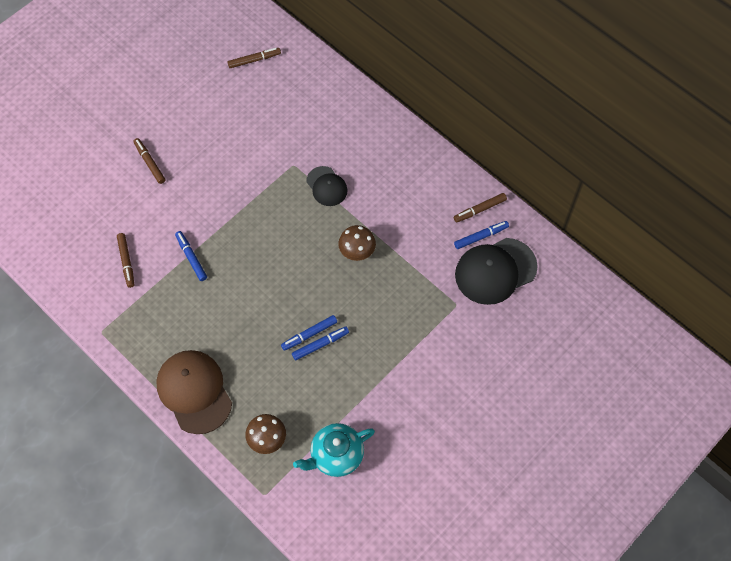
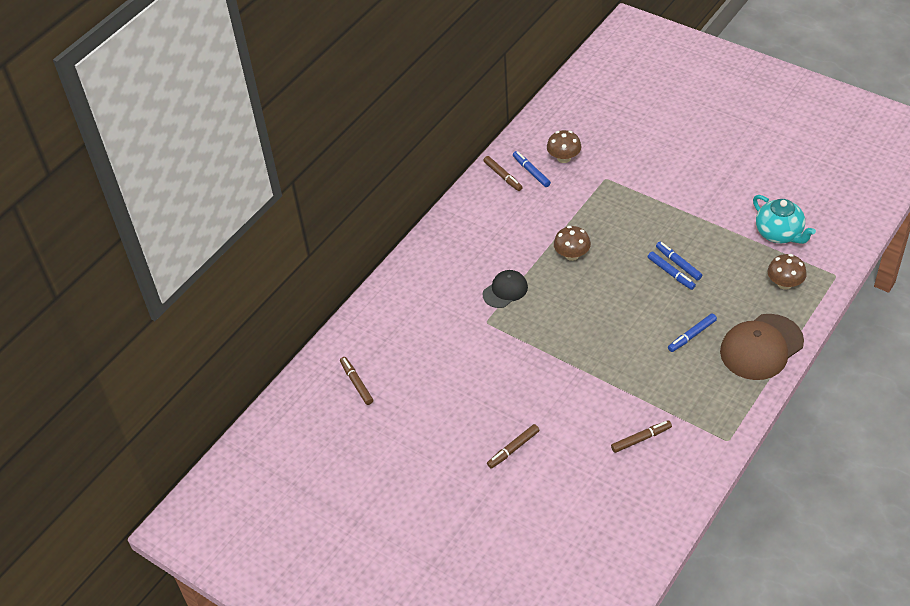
camera: 95 degrees left, 15 degrees down
(191, 258) = (619, 383): blue marker -> blue marker (692, 336)
(495, 271) = (564, 158): black cap -> brown mushroom

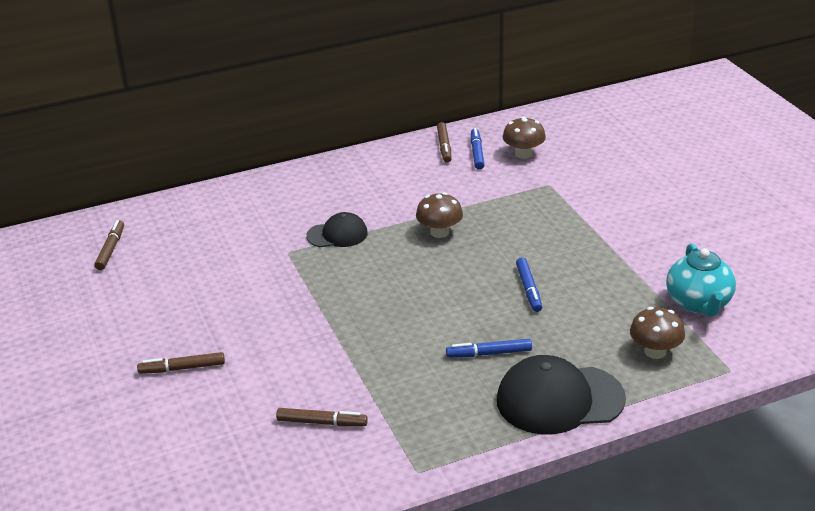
camera: 30 degrees right, 15 degrees down
(678, 263) = (547, 284): blue marker -> none
(761, 347) = (559, 399): brown cap -> black cap

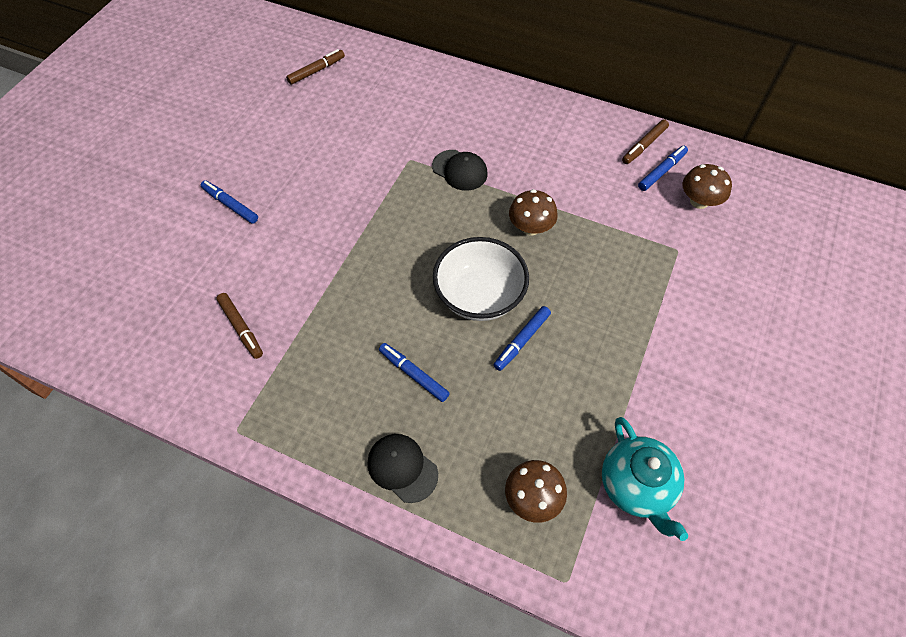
camera: 45 degrees right, 25 degrees up
(182, 368) = (230, 205): brown marker -> blue marker
(464, 287) = (479, 296): none -> white bowl
(559, 399) = (402, 468): black cap -> black cap, size x0.58
(698, 303) = (636, 486): turquoise teapot -> turquoise teapot turned 60 degrees counterclockwise

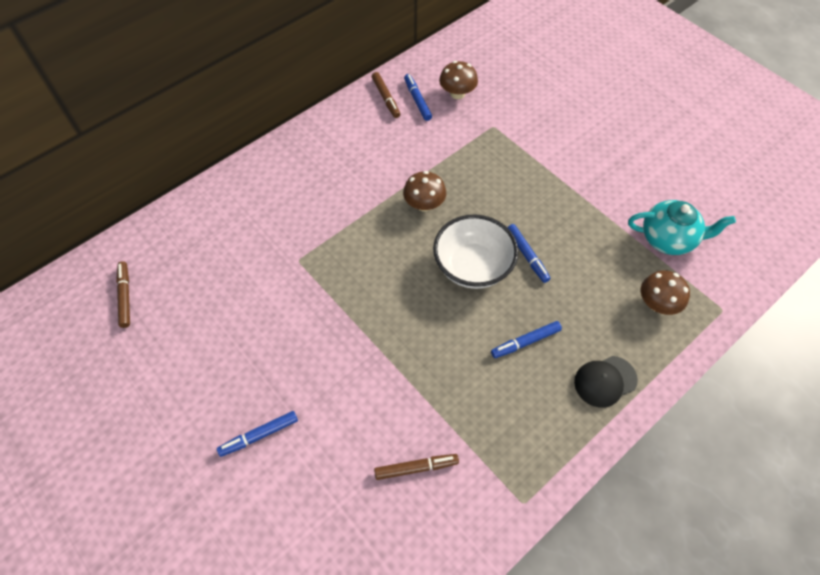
camera: 65 degrees left, 0 degrees up
(459, 170) = (335, 228): black cap -> none

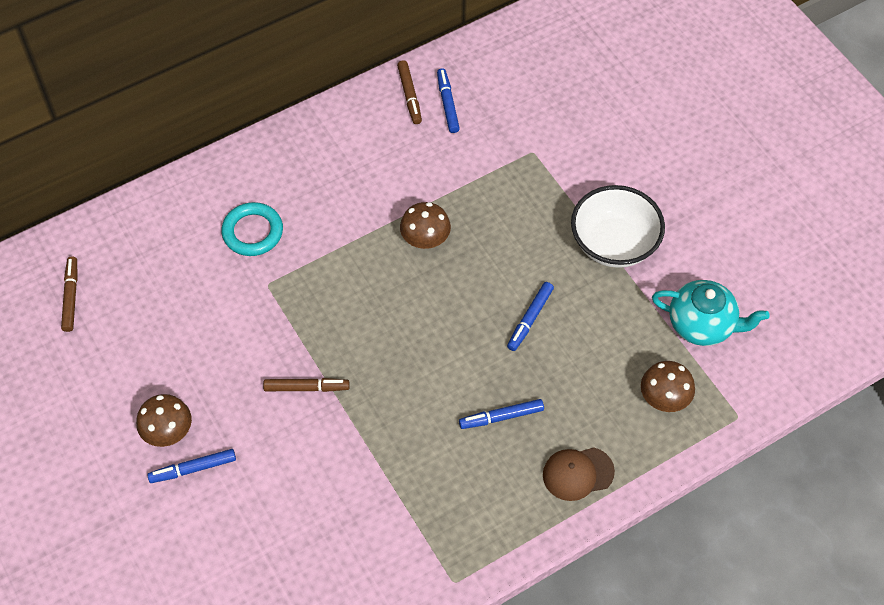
camera: 10 degrees right, 0 degrees up
(278, 219) = (252, 232): none -> turquoise ring
(416, 468) = (350, 528): brown marker -> brown marker (306, 387)
(457, 93) = (499, 101): brown mushroom -> brown mushroom (168, 431)
(472, 266) = (464, 322): white bowl -> white bowl (614, 244)
(527, 255) = (530, 319): blue marker -> blue marker turned 45 degrees clockwise
(605, 381) = (578, 473): black cap -> brown cap

